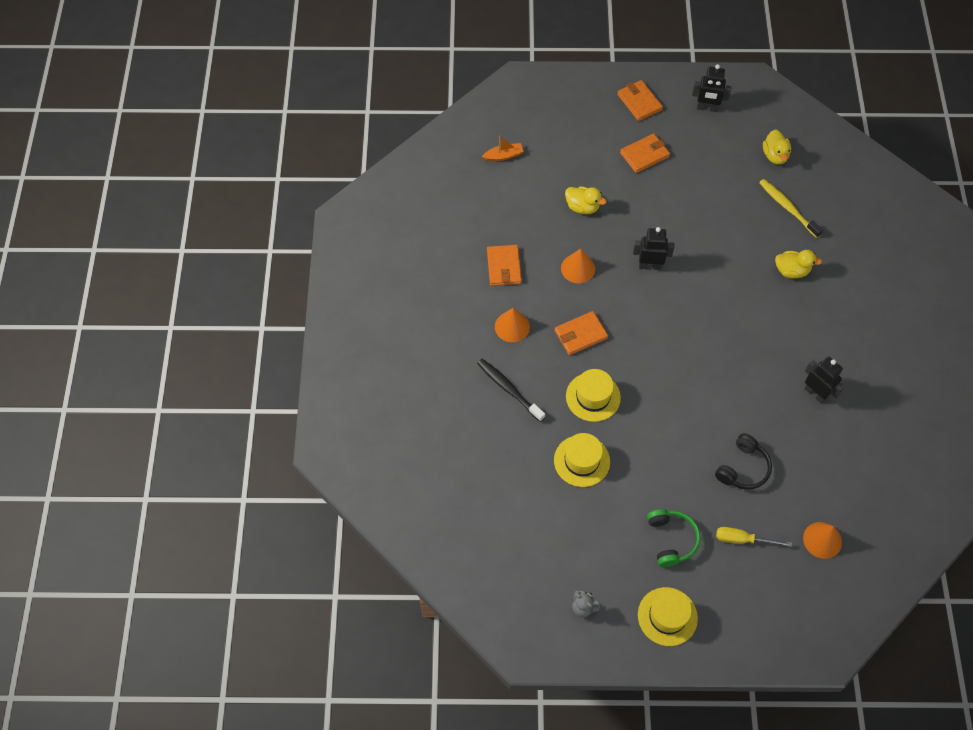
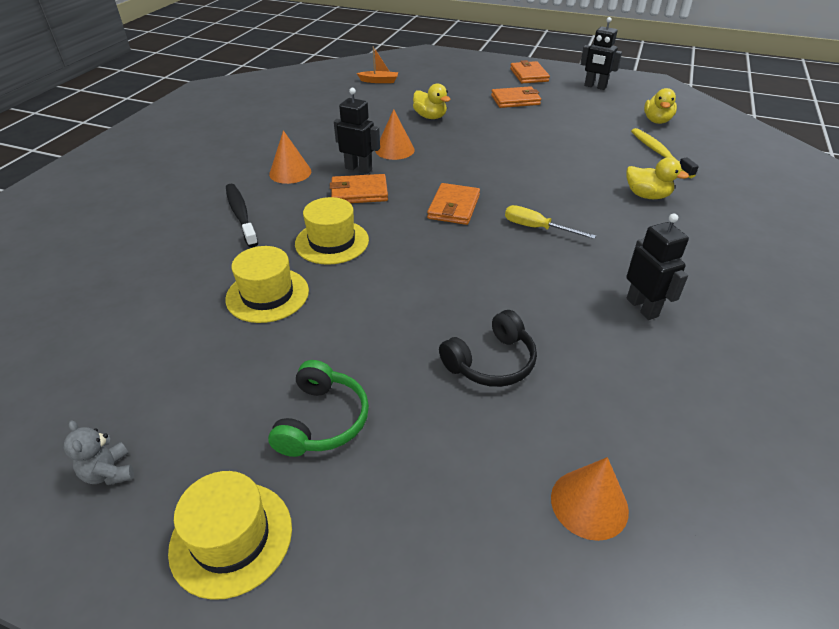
camera: 20 degrees right, 20 degrees down
(504, 267) = (320, 136): orange wallet -> orange wallet (454, 207)
(649, 265) = (475, 162): black robot -> black robot (358, 169)
(743, 539) = (441, 457): yellow screwdriver -> yellow screwdriver (537, 228)

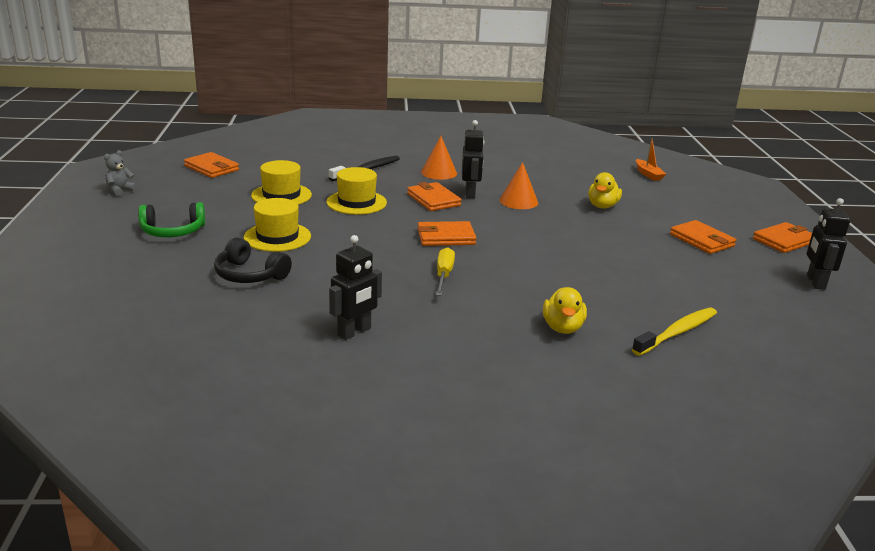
camera: 65 degrees right, 15 degrees down
(109, 346) = (212, 168): none -> orange wallet
(231, 538) = (84, 225): yellow hat -> yellow hat (277, 237)
(589, 503) = (126, 320): orange cone -> none
(657, 121) = (770, 328): yellow duck -> none

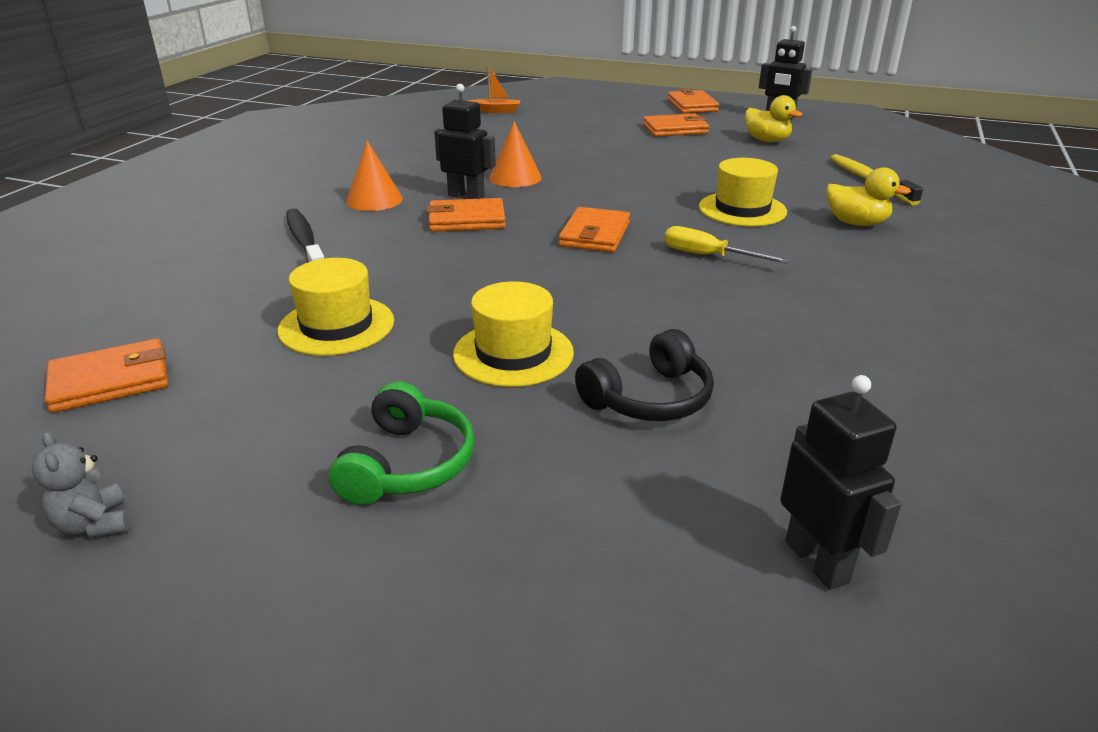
camera: 65 degrees left, 5 degrees up
(354, 332) = (859, 339): black robot -> black robot (817, 561)
(356, 202) = (428, 270): yellow hat -> yellow hat (742, 209)
(602, 206) = (562, 145): yellow duck -> yellow duck (767, 140)

